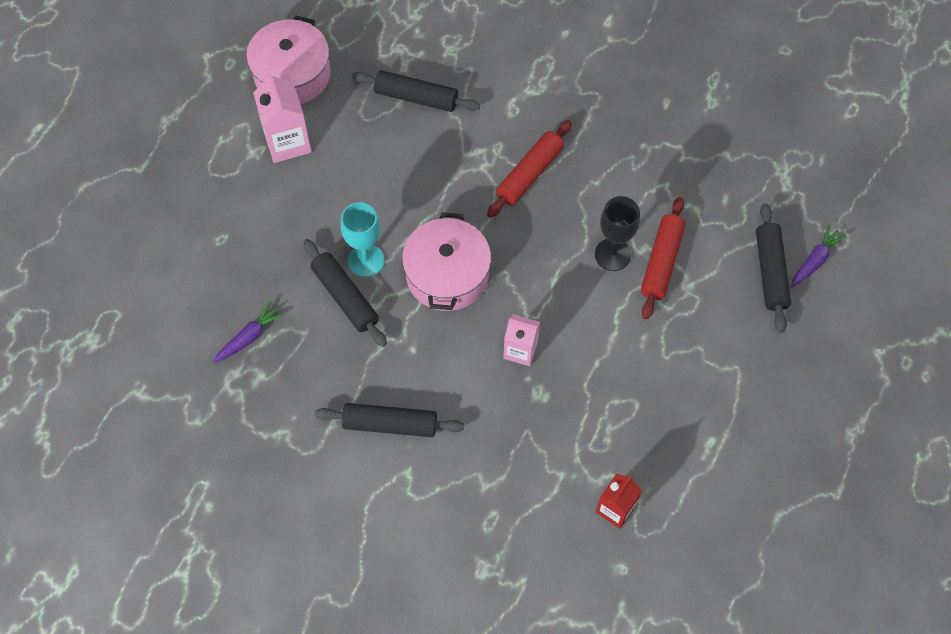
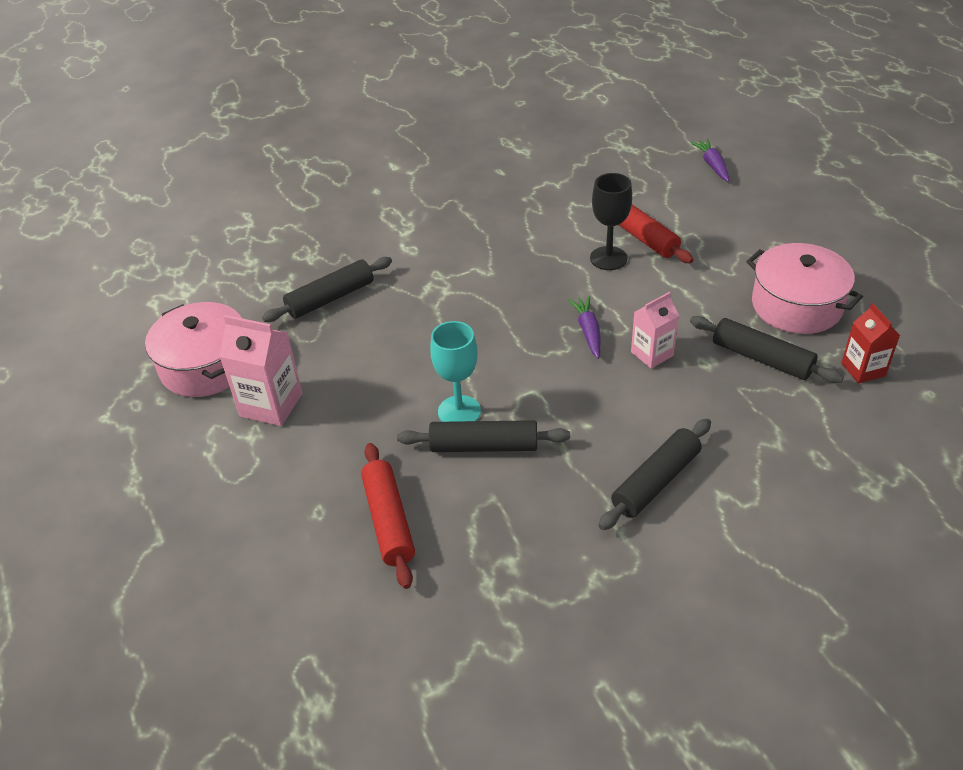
camera: 50 degrees left, 20 degrees down
(249, 337) = (456, 547): purple carrot -> purple carrot (588, 332)
(447, 275) = (530, 364): pink pot -> pink pot (796, 305)
(529, 174) = (483, 268): red rolling pin -> red rolling pin (389, 521)
(770, 272) = (702, 189): black rolling pin -> black rolling pin (761, 358)

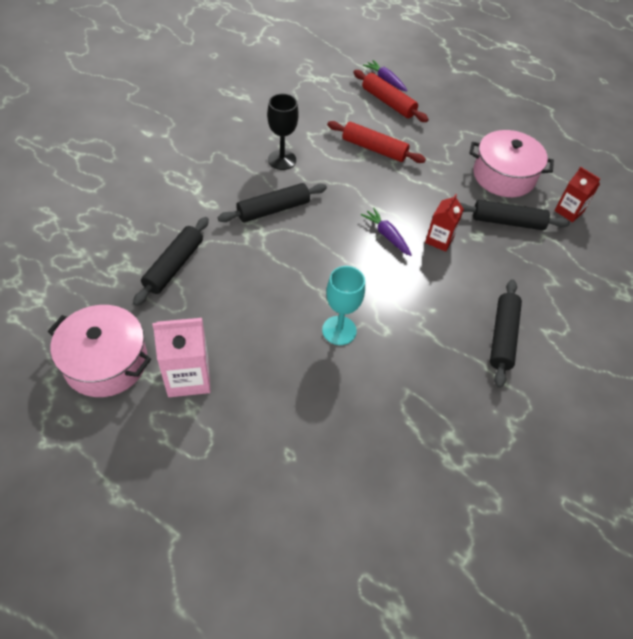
camera: 35 degrees left, 10 degrees up
(389, 521) = (347, 439): red rolling pin -> red rolling pin (388, 102)
(484, 446) = (374, 352): black rolling pin -> black rolling pin (273, 209)
(608, 258) = (363, 172): black goblet -> black goblet (282, 160)
(652, 354) = (439, 240): pink carton -> red carton

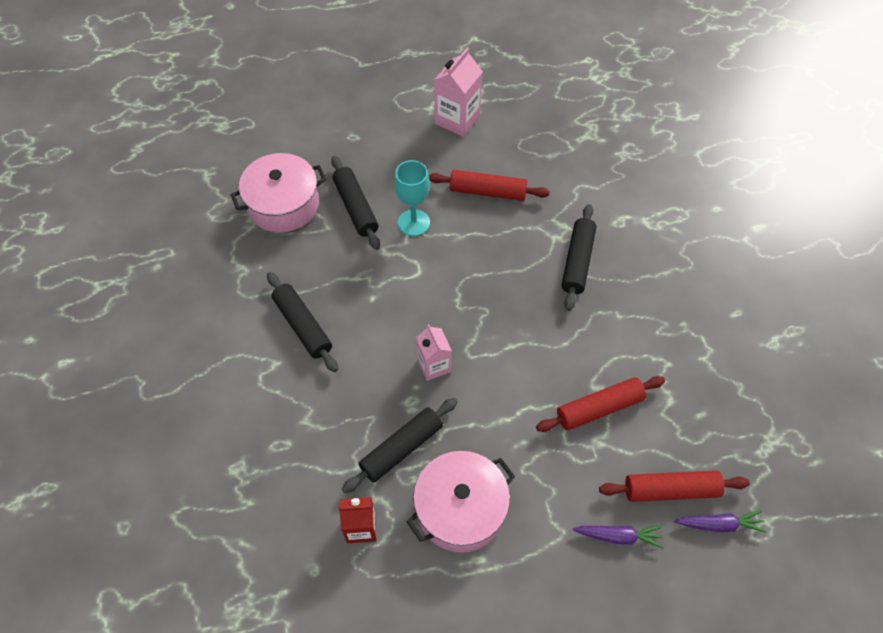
camera: 135 degrees right, 5 degrees up
(106, 362) = (508, 87): pink pot -> pink pot (283, 204)
(174, 266) = (566, 161): black rolling pin -> black rolling pin (356, 207)
(257, 300) = (488, 192): none -> red rolling pin
(282, 160) = (641, 311): black goblet -> none
(387, 235) = (475, 326): purple carrot -> purple carrot (618, 536)
(439, 240) = (434, 365): red carton -> pink carton

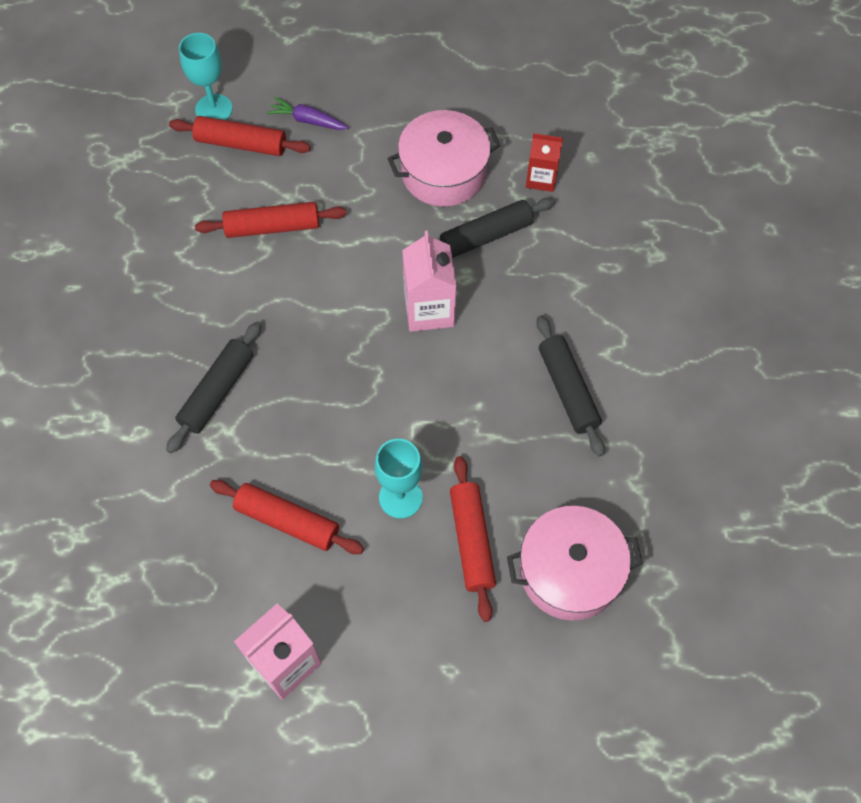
camera: 165 degrees left, 5 degrees up
(356, 207) = (471, 541): black rolling pin -> red rolling pin
(434, 365) = (429, 309): pink carton -> pink carton, size x1.52
(719, 524) = (214, 109): purple carrot -> turquoise goblet

